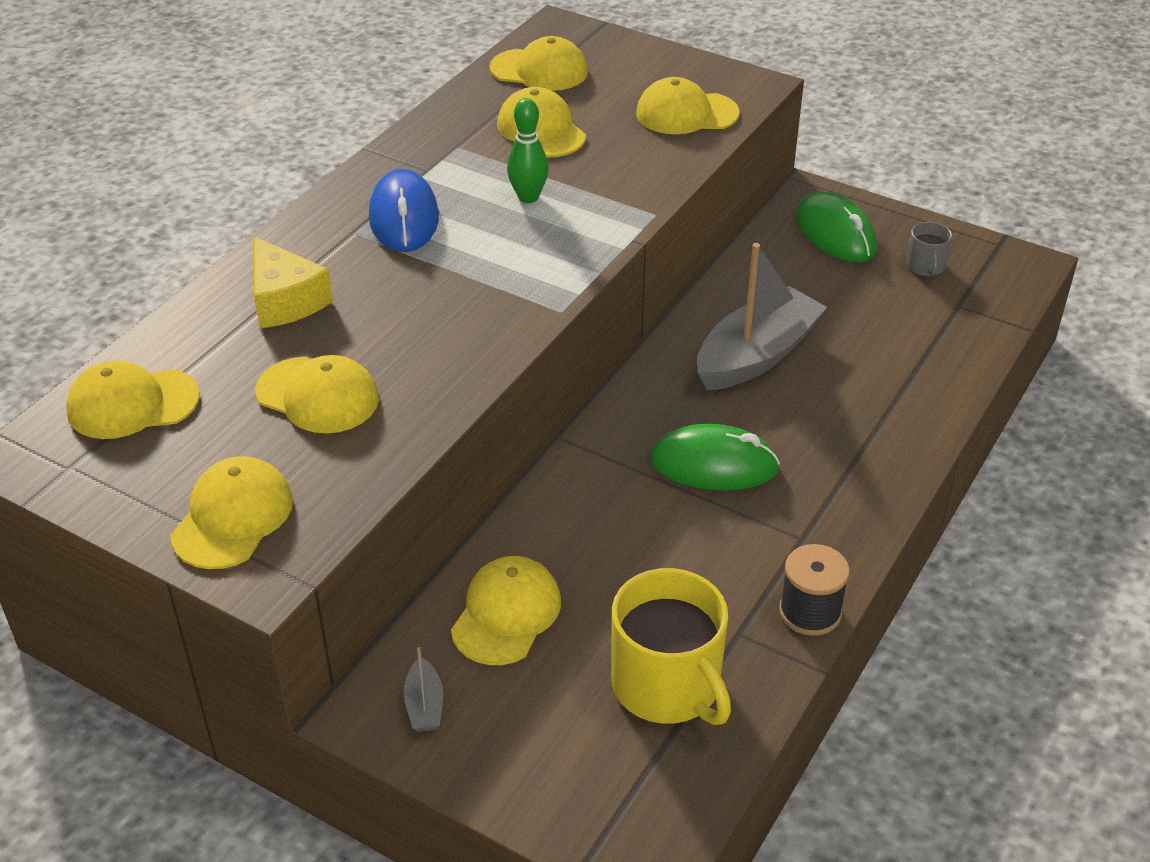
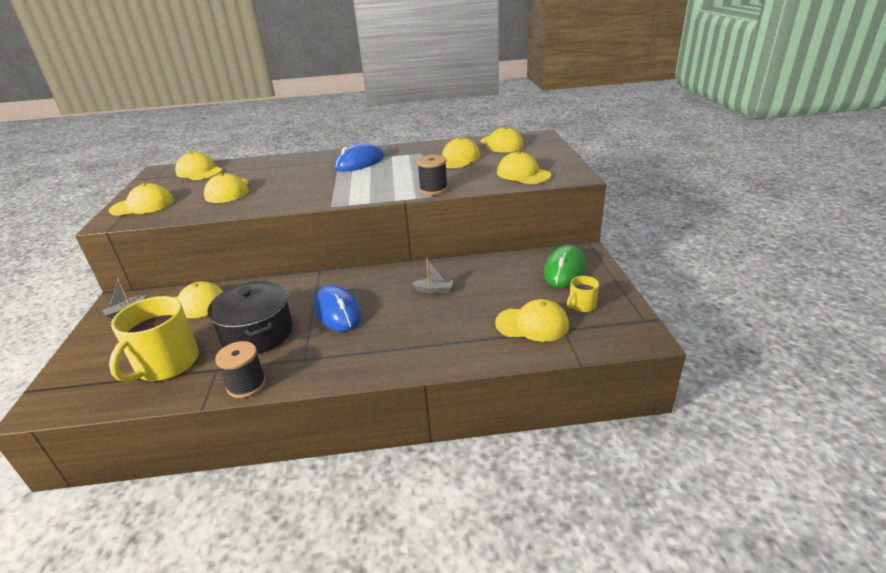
camera: 55 degrees right, 10 degrees down
(285, 300) = (282, 167): yellow cheese -> none
(528, 197) = (405, 173): green bowling pin -> none
(632, 202) = (433, 189): none -> black spool
(684, 564) = (257, 333): none -> black pot
(713, 464) = (338, 312): green mouse -> blue mouse
(756, 355) = (434, 290): grey boat -> grey boat, size x0.42
(924, 320) = (532, 324): none -> yellow cap
(925, 266) = (581, 305): grey mug -> yellow mug

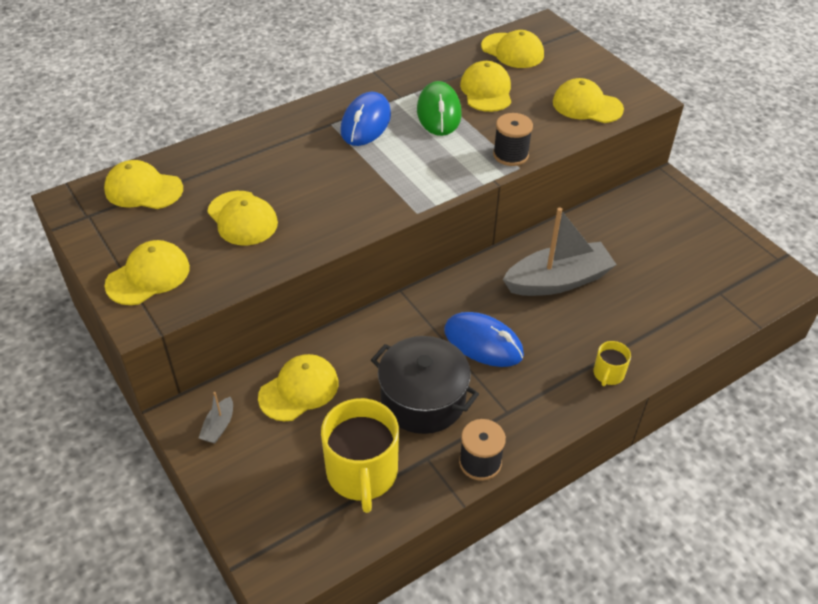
camera: 30 degrees left, 15 degrees up
(434, 290) = (558, 281): grey boat -> grey boat, size x2.38
(532, 324) = (687, 295): yellow cap -> none
(564, 270) = (665, 215): green mouse -> green mouse (439, 113)
(581, 305) = (714, 258): yellow mug -> yellow mug (608, 374)

